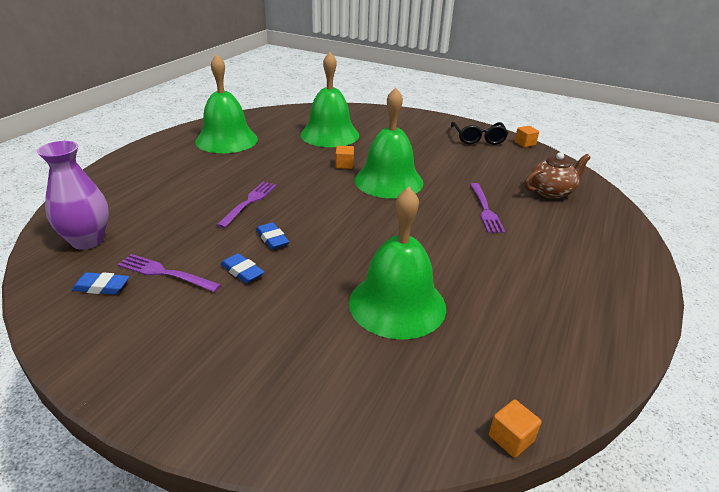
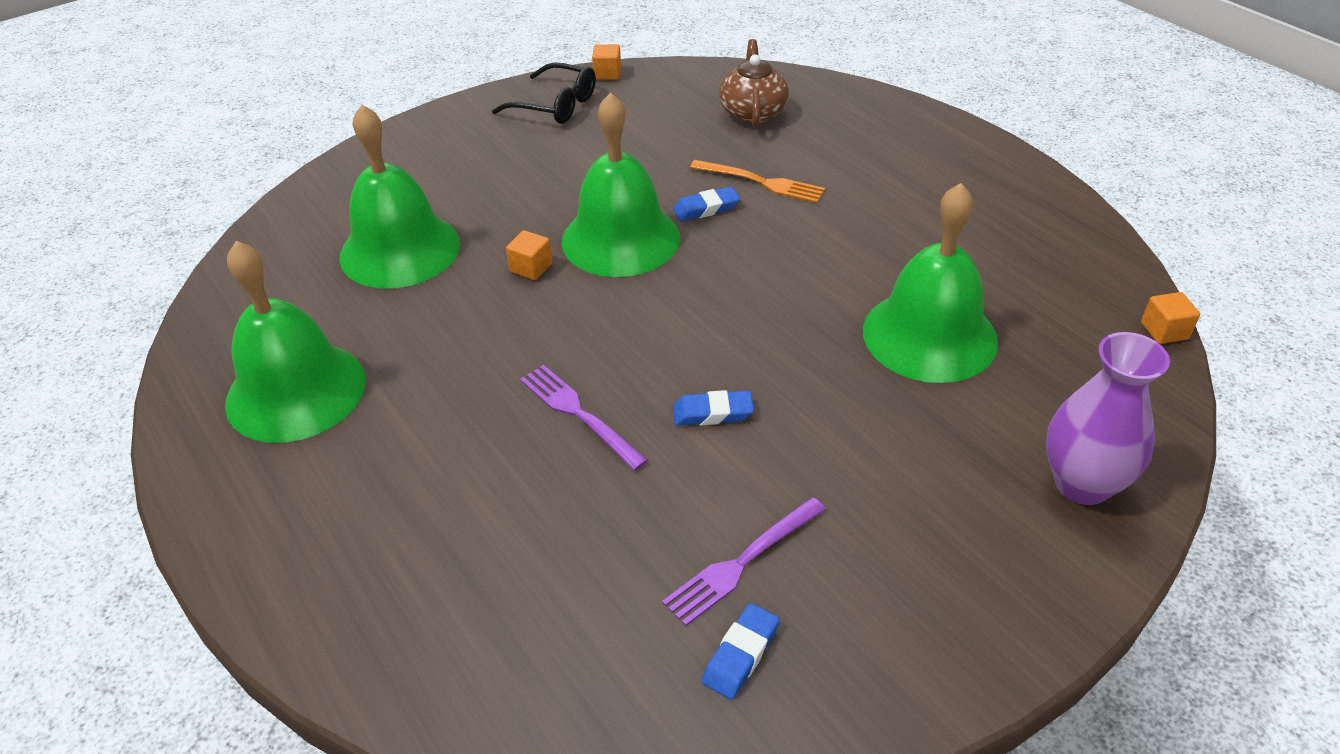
camera: 60 degrees left, 10 degrees up
(87, 241) = (572, 666): purple vase -> purple vase (1082, 484)
(242, 271) = (784, 467): blue eraser -> blue eraser (706, 208)
(485, 210) = (762, 182): purple fork -> orange fork

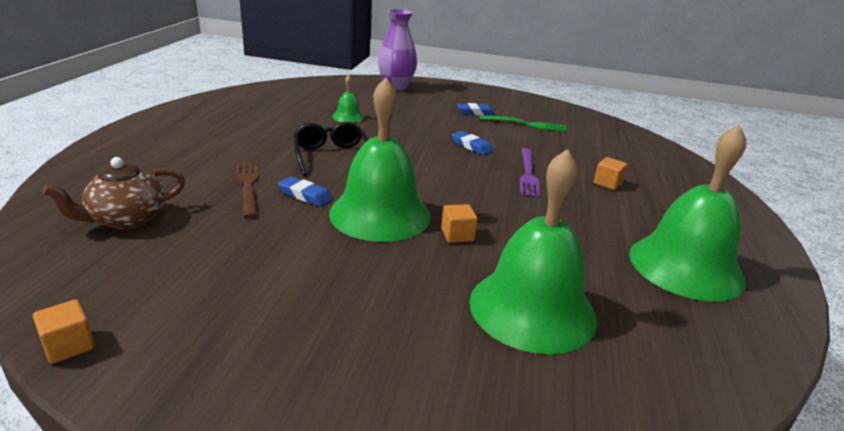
camera: 135 degrees left, 15 degrees down
(555, 105) = (188, 350): black glasses -> black glasses (332, 156)
(741, 563) = (526, 124): purple fork -> green fork
(741, 655) = (555, 117): blue eraser -> blue eraser (475, 112)
(762, 182) = (248, 185): orange fork -> brown fork
(929, 335) = (348, 117): green bell -> green bell, size x0.44
(1164, 331) = (284, 82): orange cube -> orange cube (607, 183)

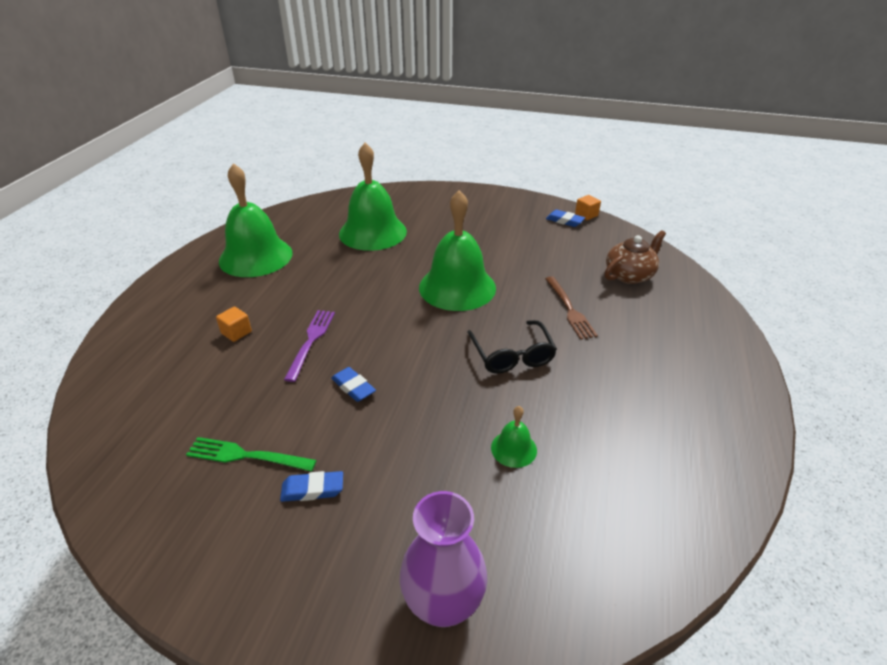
camera: 175 degrees left, 10 degrees up
(305, 195) = (519, 302): blue eraser -> blue eraser (564, 221)
(457, 235) = (402, 272): orange cube -> none

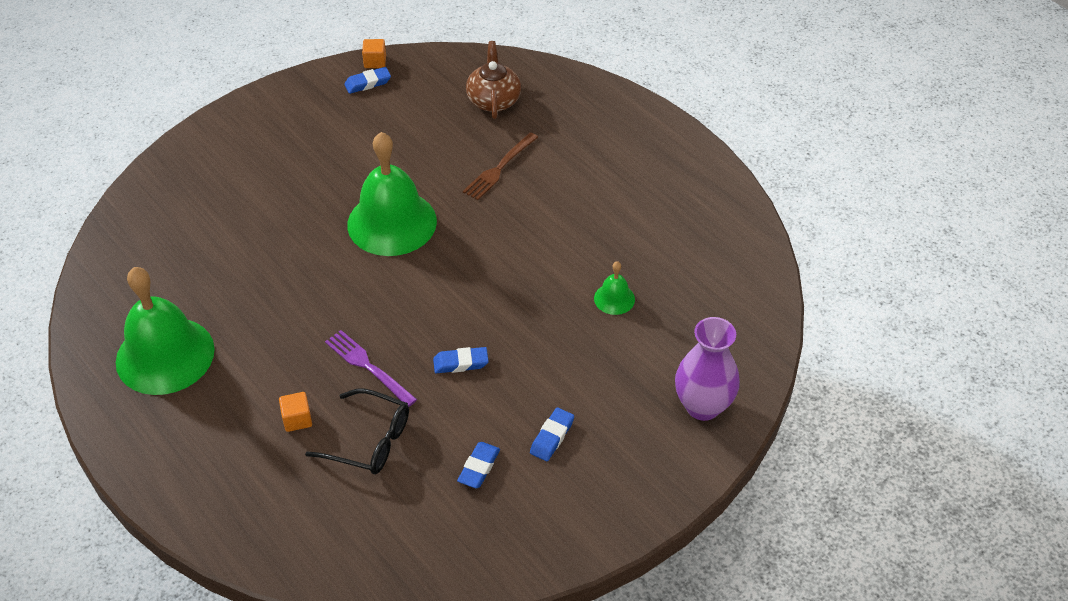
camera: 55 degrees left, 10 degrees up
(246, 456) = (479, 467): green fork -> blue eraser
(373, 232) = (224, 236): green bell -> none
(512, 355) = (518, 240): black glasses -> black glasses (368, 440)
(570, 310) = (499, 168): brown fork -> brown fork turned 105 degrees clockwise

